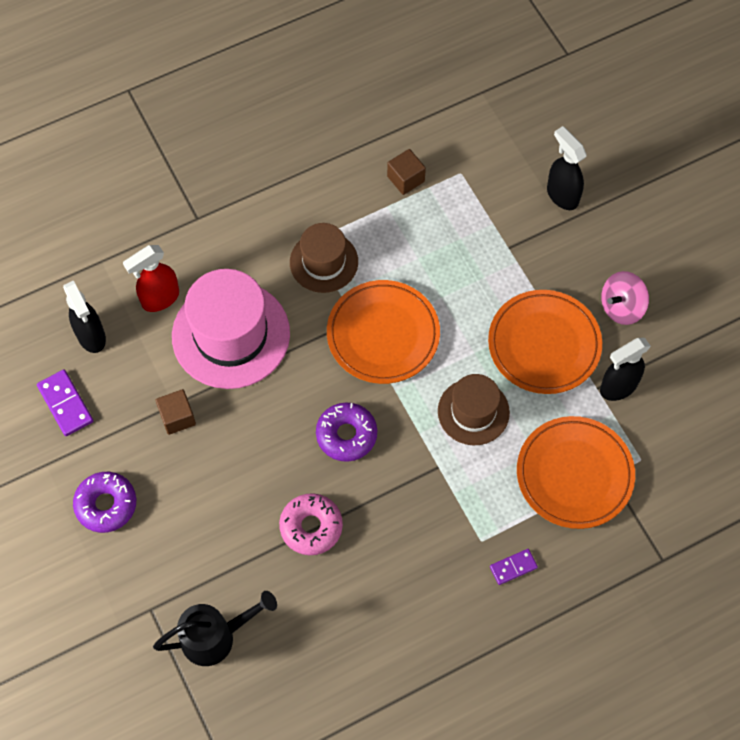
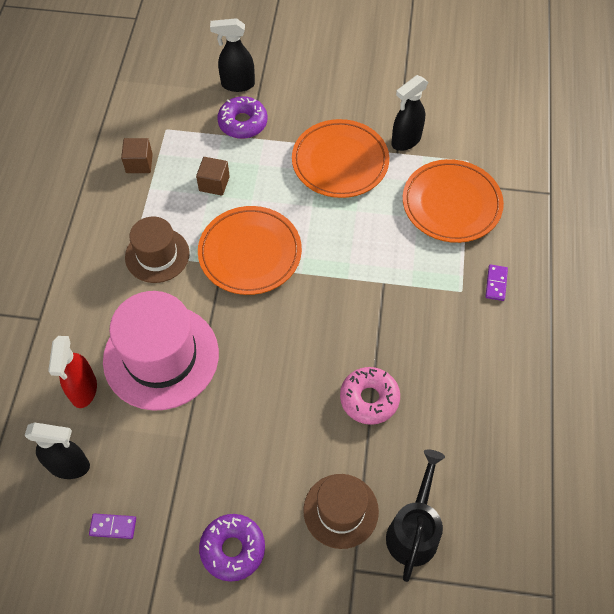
camera: 55 degrees left, 5 degrees down
(65, 404) = (113, 527): purple domino -> purple domino, size x0.65
(177, 417) = (199, 441): brown cube -> brown cube (214, 183)
(346, 435) = (311, 327): purple donut -> purple donut (243, 123)
(473, 412) = (357, 234): brown hat -> brown hat (341, 510)
(617, 387) = (405, 141): black spray bottle -> black spray bottle turned 45 degrees clockwise
(621, 307) = (348, 103): pink spinning top -> none

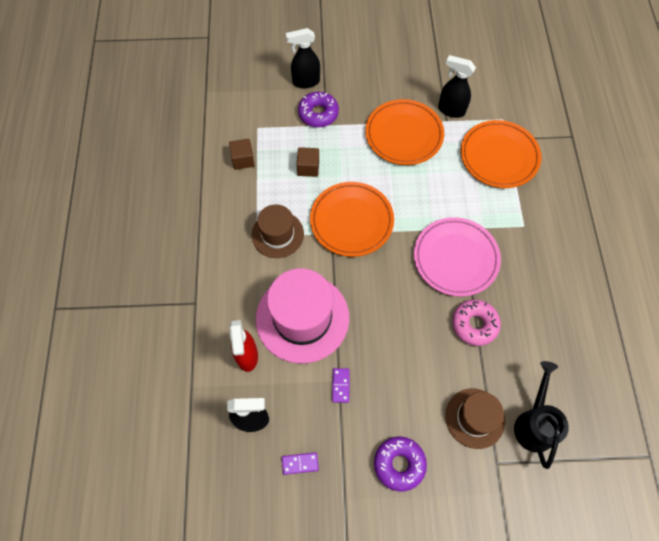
camera: 10 degrees left, 5 degrees up
(366, 316) = (455, 258): none -> pink plate
(405, 141) = (451, 110): black spray bottle -> black spray bottle turned 75 degrees clockwise
(496, 283) = (548, 215): purple domino -> purple domino (340, 385)

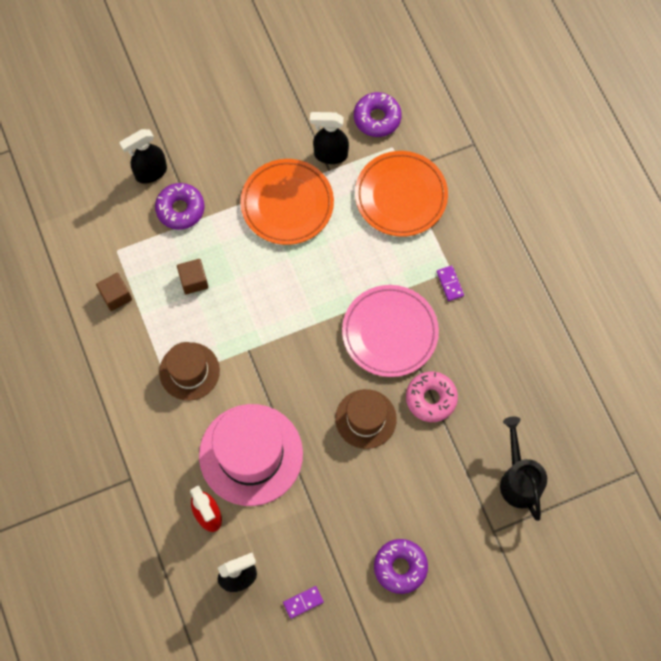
camera: 20 degrees left, 5 degrees up
(340, 385) = (316, 511): purple domino -> purple domino (450, 284)
(351, 221) = (264, 328): orange plate -> none
(475, 418) = (460, 495): brown hat -> brown hat (366, 419)
(497, 95) = (377, 118): none -> purple donut

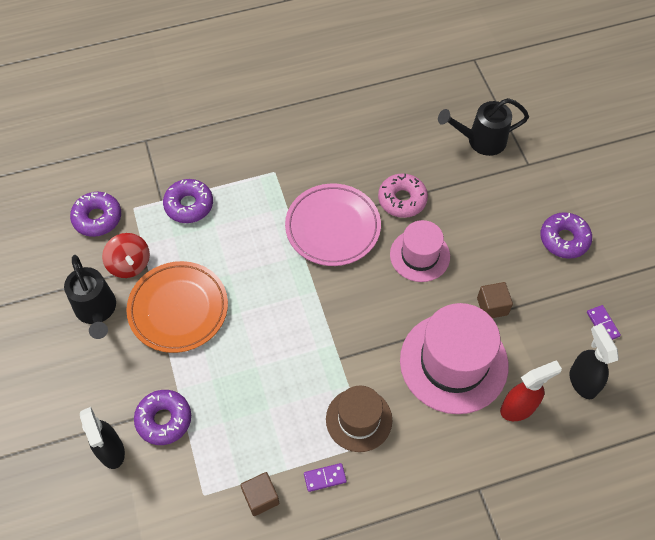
camera: 85 degrees left, 10 degrees down
(194, 281) = (253, 409): brown cube -> brown cube (492, 306)
(279, 136) = (97, 311): none -> black watering can
(330, 155) = (129, 264): black spray bottle -> red spinning top
(366, 419) = (419, 255): brown hat -> pink hat
(401, 196) = (189, 205): orange plate -> purple donut
(450, 284) = (288, 173): purple domino -> purple domino (325, 478)

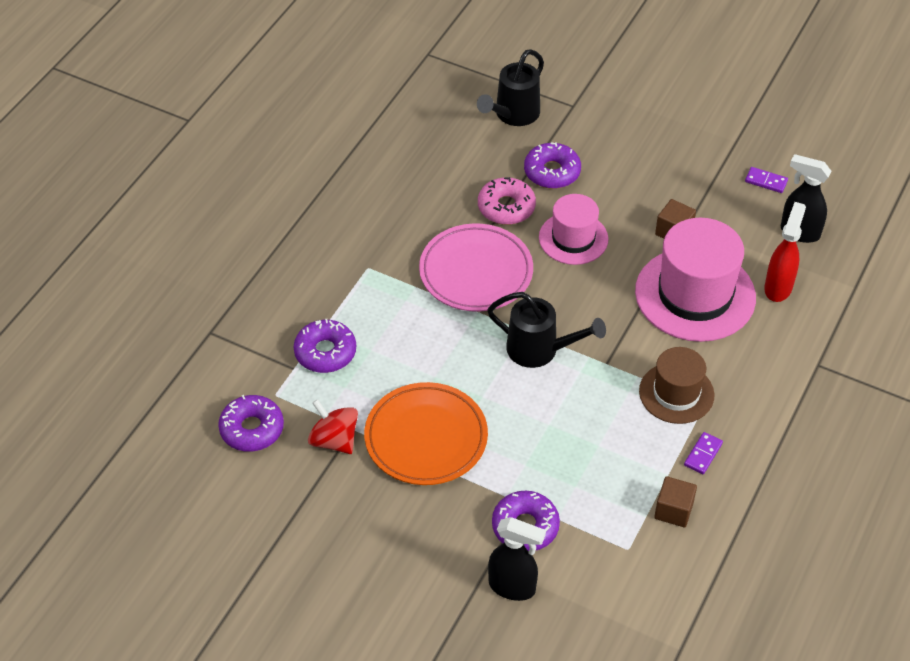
camera: 45 degrees left, 10 degrees down
(97, 311) = (354, 499): black watering can -> black watering can (540, 350)
(129, 264) = (334, 440): red spinning top -> red spinning top turned 150 degrees counterclockwise
(564, 239) = (667, 142): purple donut -> purple donut (552, 172)

